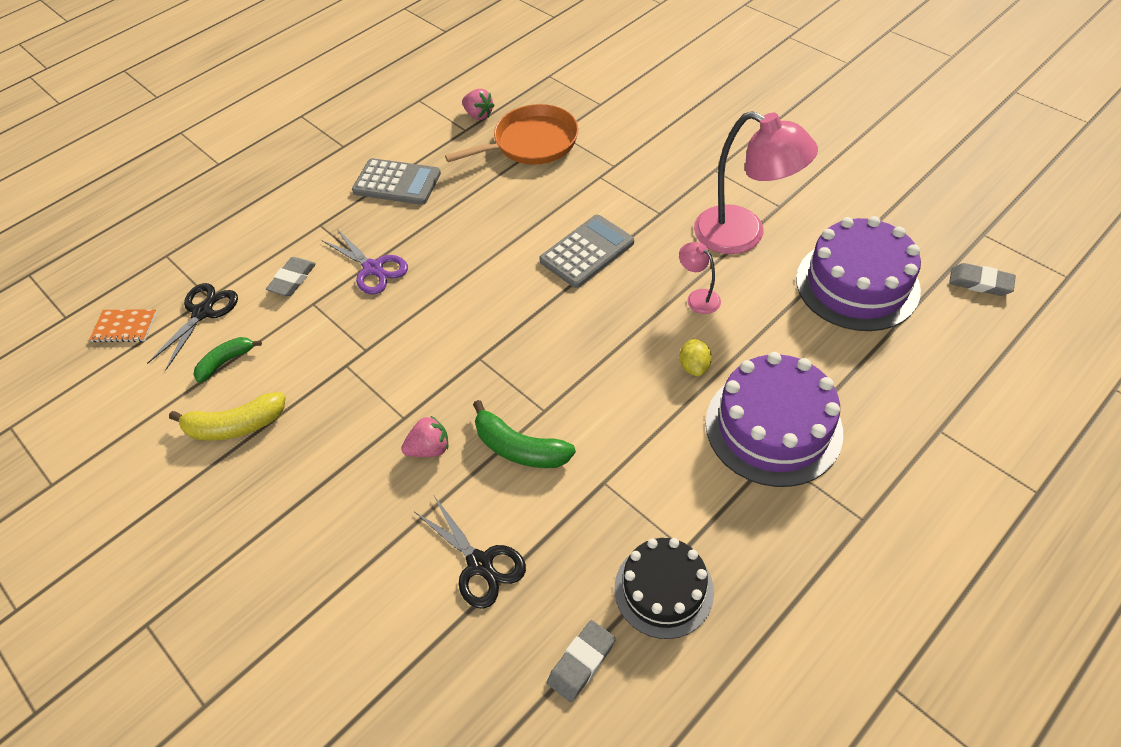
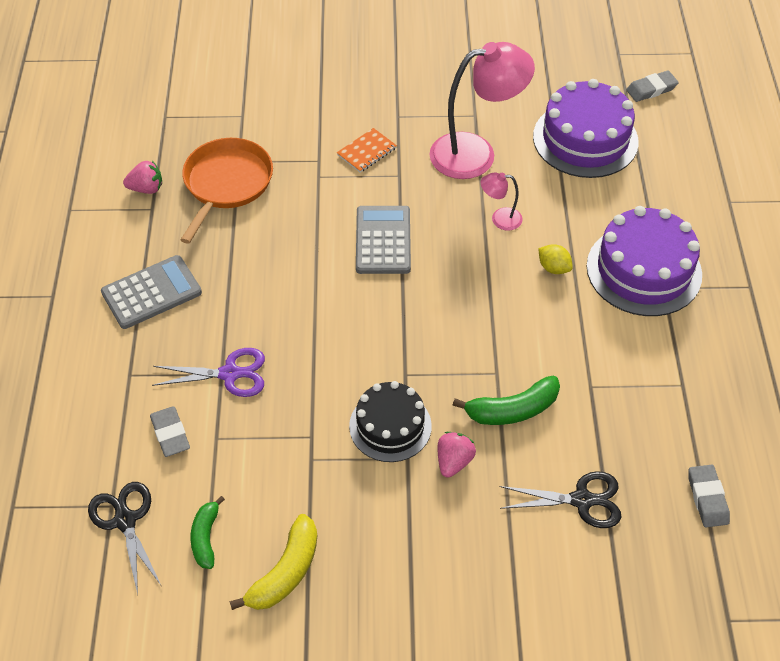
camera: 50 degrees left, 0 degrees up
(125, 327) = (65, 590): orange notebook -> orange notebook (366, 151)
(663, 589) = (699, 417): black cake -> black cake (390, 426)

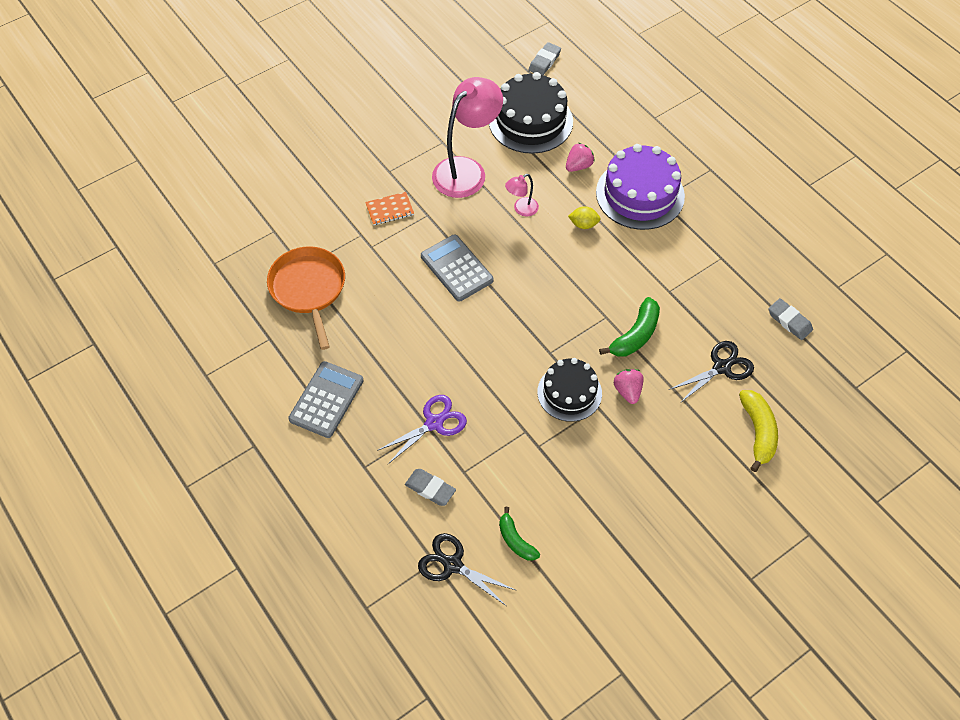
camera: 35 degrees left, 5 degrees up
(146, 188) = (251, 326): pink strawberry -> pink strawberry (578, 166)
(285, 572) = (585, 528): yellow banana -> yellow banana (758, 432)
(366, 151) = (389, 209): orange notebook -> orange notebook turned 60 degrees clockwise
(585, 139) = (530, 121): purple cake -> black cake

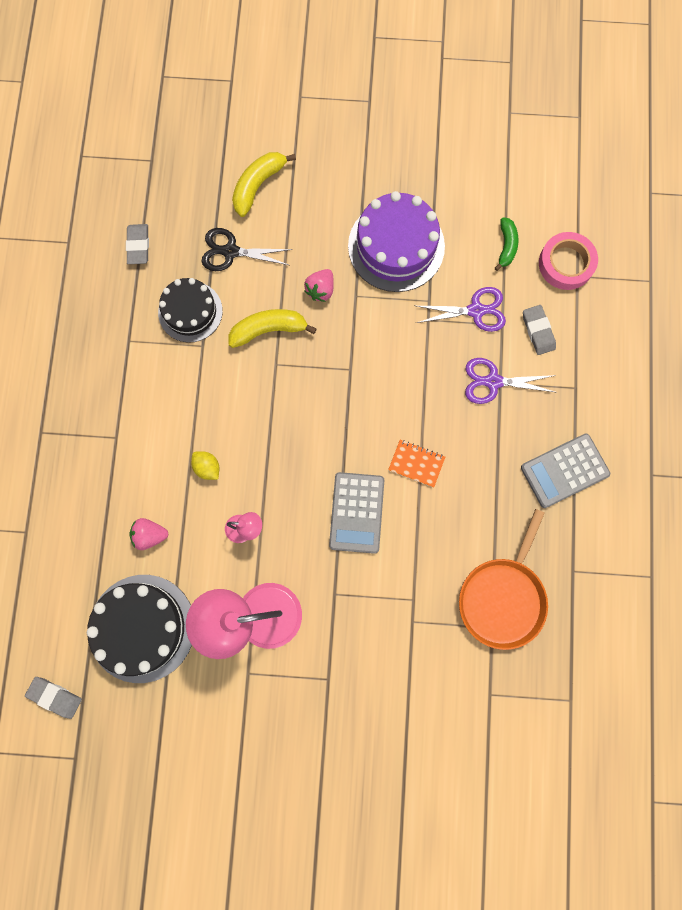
camera: 140 degrees left, 20 degrees up
(389, 209) = (363, 630): orange notebook -> orange notebook (416, 463)
(452, 565) = (566, 264): black scissors -> pink tape
(494, 467) = (476, 310): none -> purple scissors
(544, 61) = (55, 697): grey eraser -> grey eraser turned 45 degrees clockwise
(569, 393) = (366, 324): black cake -> black cake (190, 311)
(635, 335) = (269, 330): green banana -> yellow banana
(640, 194) = (128, 458): purple cake -> purple cake (396, 246)

